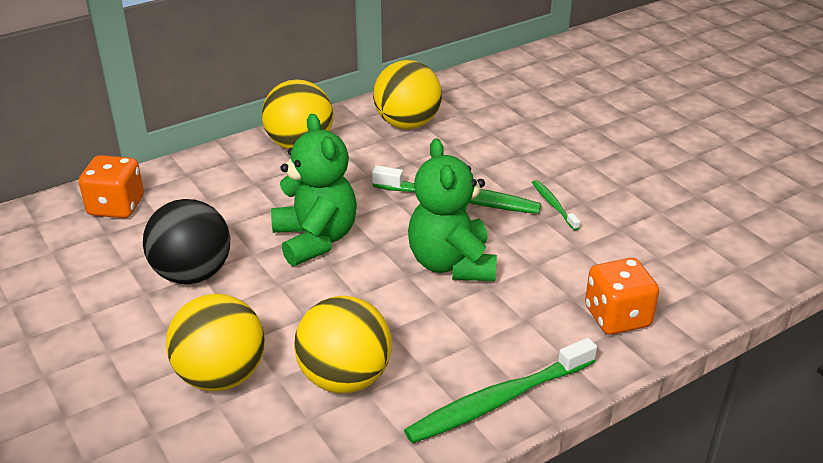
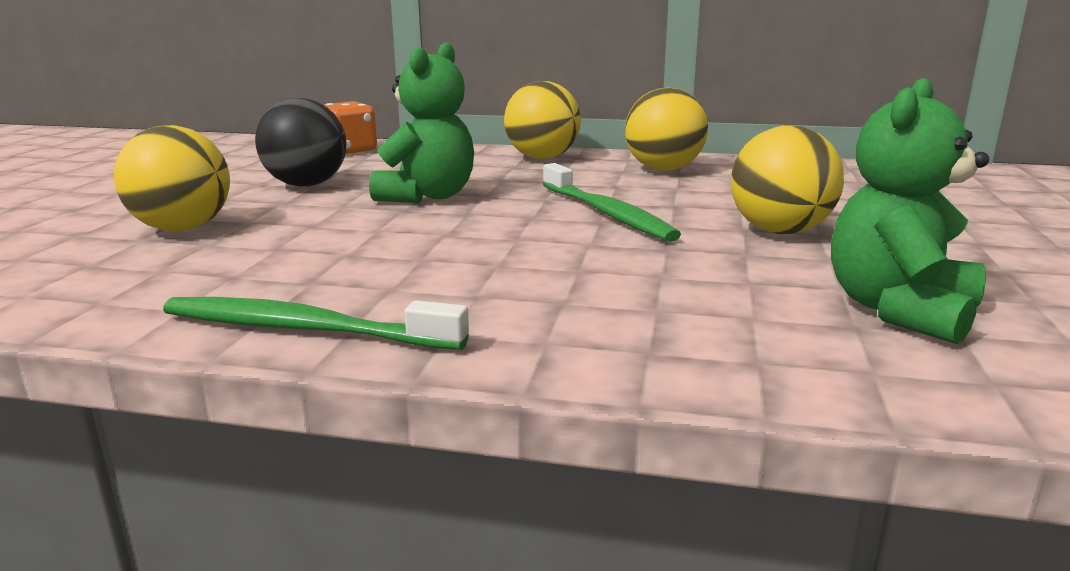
camera: 45 degrees right, 15 degrees down
(345, 378) = (242, 262): yellow ball -> yellow ball (780, 231)
(451, 264) = (499, 241): green teddy bear -> green teddy bear (899, 310)
(553, 205) = (702, 244): green toothbrush -> none
(617, 317) = (580, 335): orange dice -> none

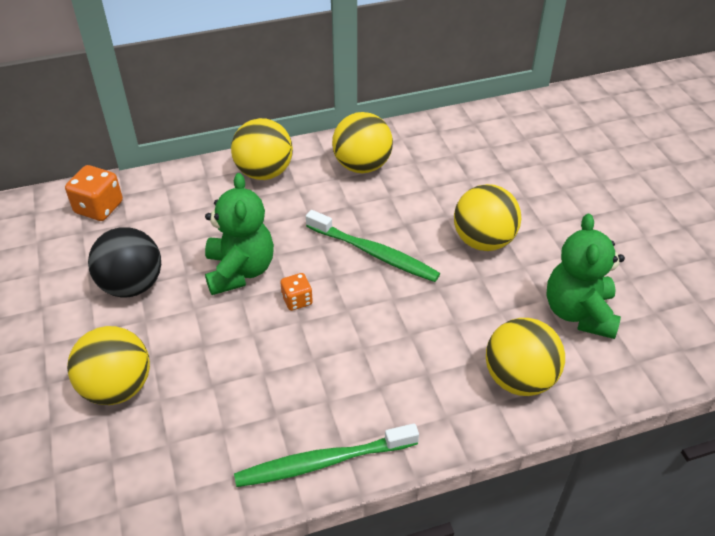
camera: 30 degrees left, 25 degrees up
(464, 222) = (297, 300): none -> orange dice
(716, 341) = (519, 379): none -> yellow ball

